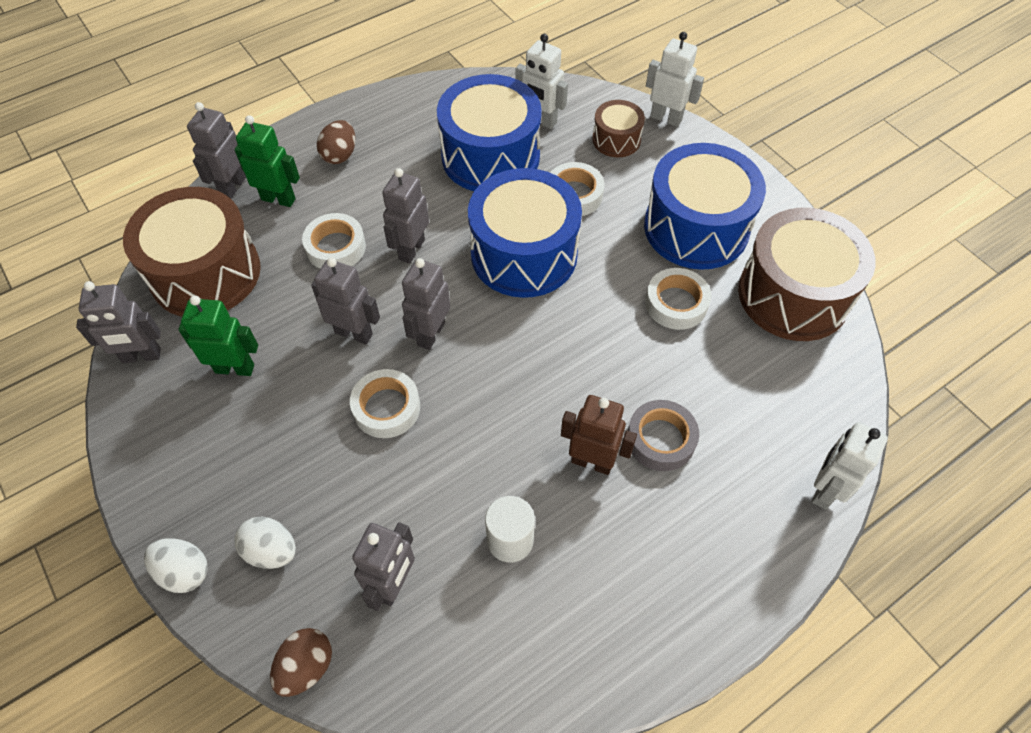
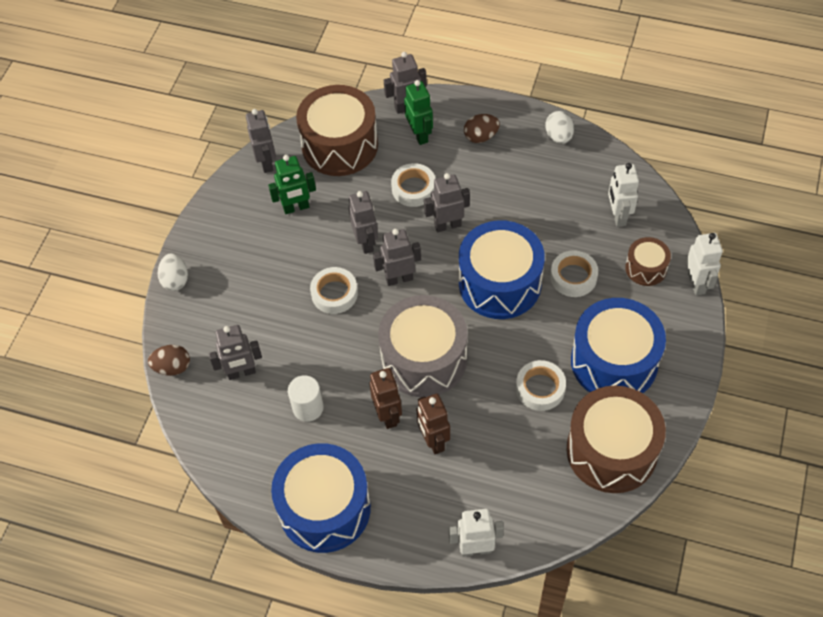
camera: 55 degrees right, 0 degrees up
(141, 356) = (266, 163): grey robot -> grey robot turned 150 degrees counterclockwise
(235, 368) = (296, 208): green robot -> green robot turned 105 degrees clockwise
(271, 551) = (214, 307): white egg -> white egg (559, 136)
(490, 156) = (559, 211): blue drum -> blue drum (324, 508)
(551, 379) = (424, 359): none -> grey drum
(660, 439) = (433, 441): grey tape -> brown robot

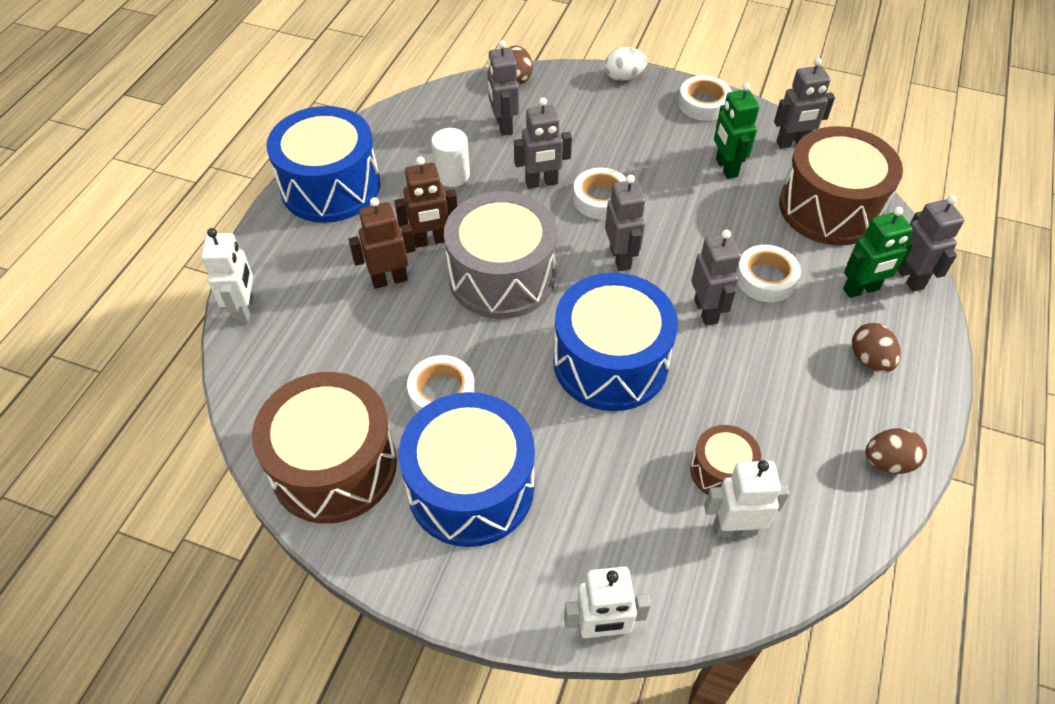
camera: 90 degrees right, 5 degrees down
(366, 242) = (676, 229): grey robot -> grey robot (541, 183)
(559, 136) = (888, 462): white egg -> brown egg
(573, 277) = (618, 452): white tape -> white tape (703, 104)
(646, 268) = (633, 555): brown drum -> brown drum (721, 471)

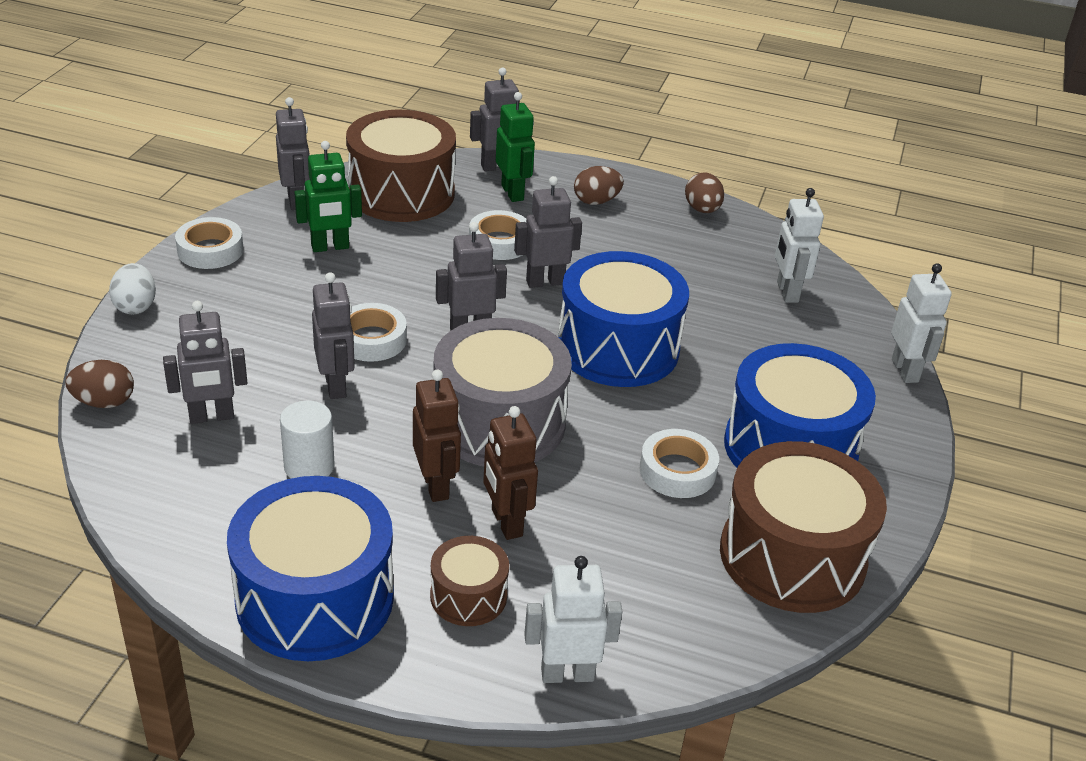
camera: 95 degrees left, 15 degrees down
(721, 471) = (732, 293): brown drum -> brown drum (468, 596)

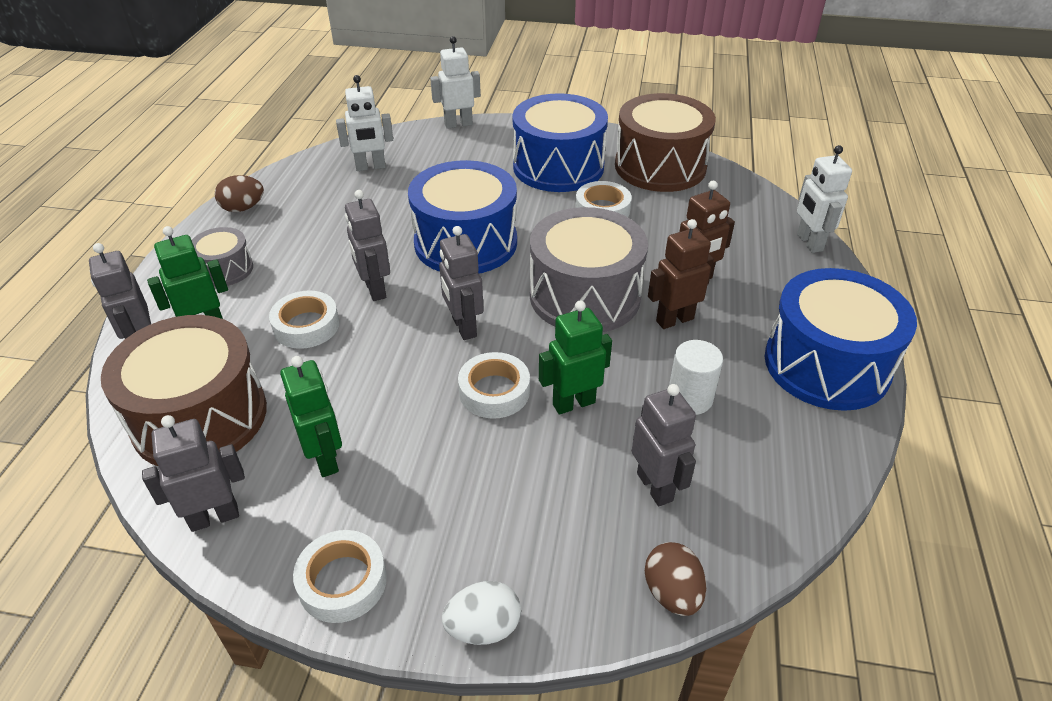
camera: 95 degrees left, 5 degrees up
(336, 385) = (573, 403): grey robot -> green robot
(468, 596) = (774, 289): brown drum -> none
(596, 201) = (225, 269): brown egg -> grey drum

